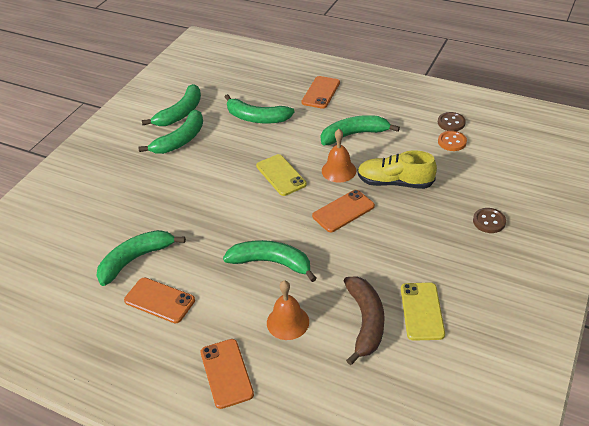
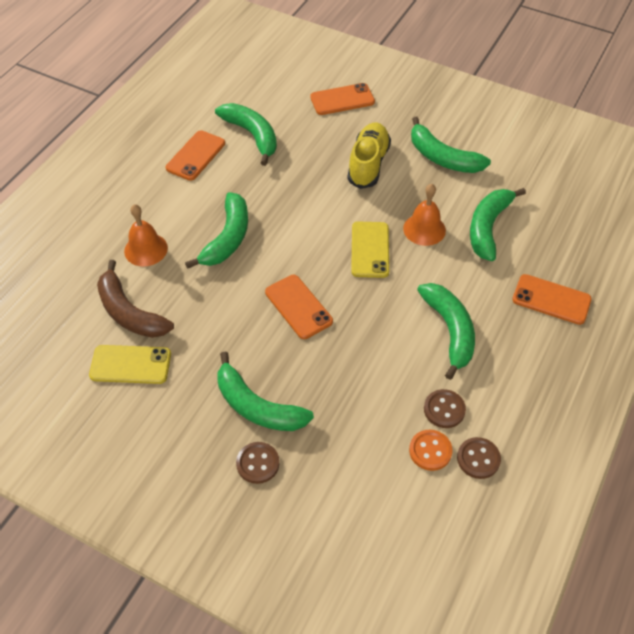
camera: 90 degrees right, 10 degrees up
(180, 113) = (497, 155): green banana -> green banana (257, 406)
(226, 373) = (100, 204): orange phone -> orange phone (342, 99)
(281, 175) = (370, 250): yellow phone -> yellow phone turned 60 degrees counterclockwise
(338, 170) = (374, 308): orange bell -> orange bell (424, 229)
(365, 322) = (129, 312): brown banana -> brown banana turned 45 degrees clockwise
(395, 182) = (345, 366): yellow shoe -> yellow shoe (368, 164)
(419, 136) = (444, 409): none -> brown button

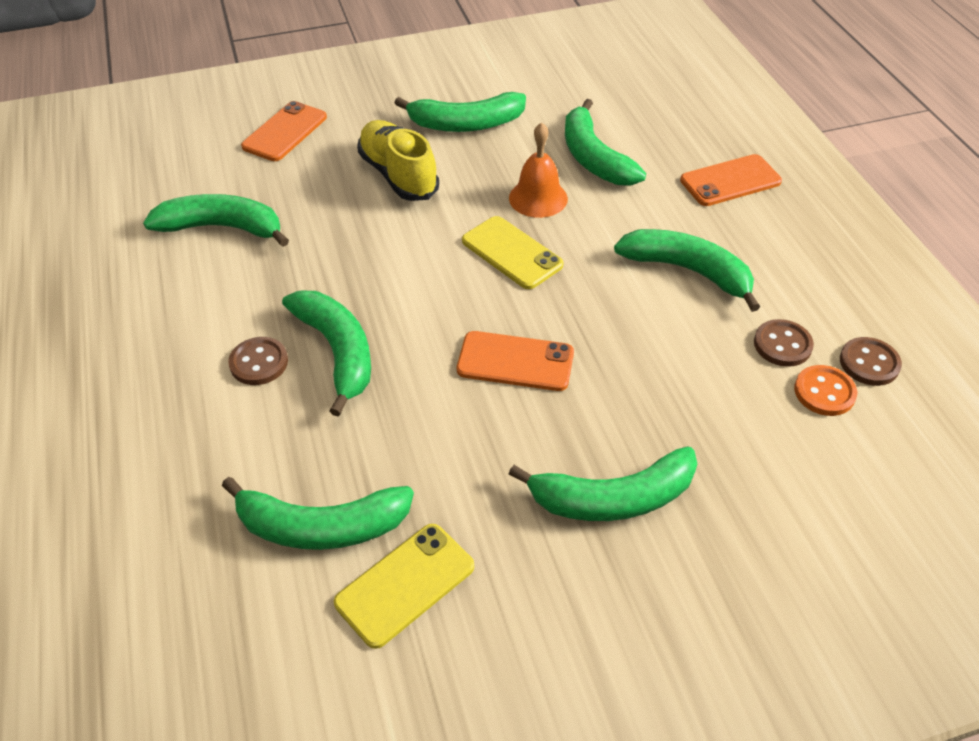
camera: 45 degrees left, 5 degrees down
(129, 312) = (322, 526): brown banana -> green banana
(146, 249) = (246, 439): orange bell -> none
(196, 156) = (175, 293): orange phone -> none
(257, 463) = (695, 556): brown button -> brown button (259, 363)

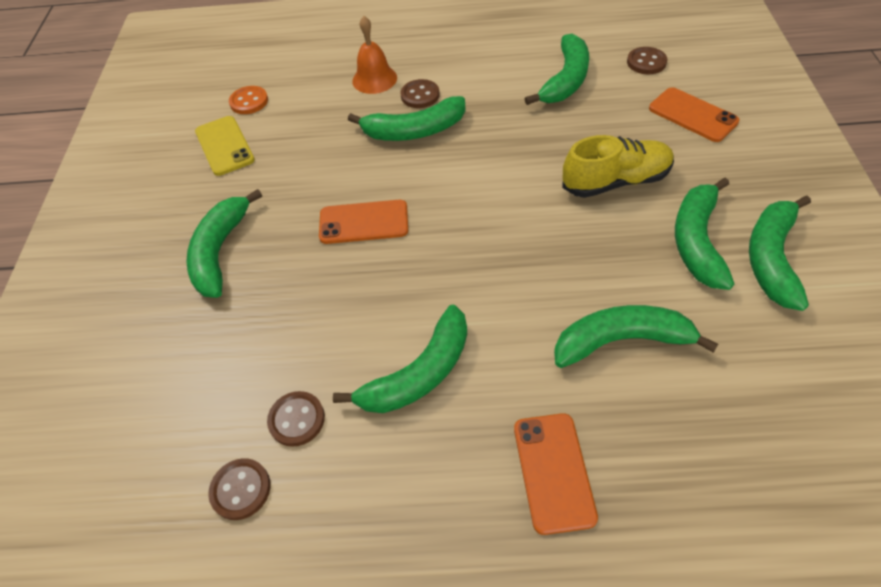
camera: 110 degrees right, 5 degrees up
(187, 167) = (646, 62): none -> brown button
(322, 526) = (281, 116): green banana -> green banana (771, 258)
(512, 253) = (487, 242): yellow phone -> none
(515, 361) = (364, 222): orange phone -> orange phone turned 60 degrees clockwise
(538, 198) = (560, 277): orange bell -> orange bell (374, 79)
(824, 392) = (230, 431): orange button -> orange button (249, 101)

